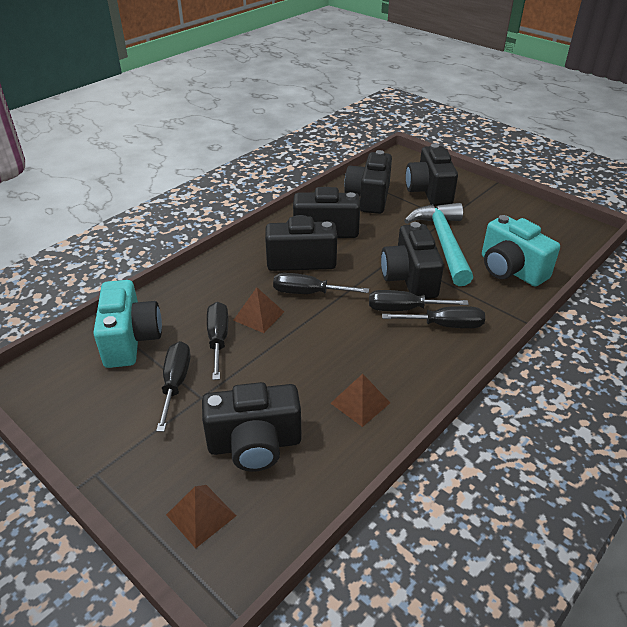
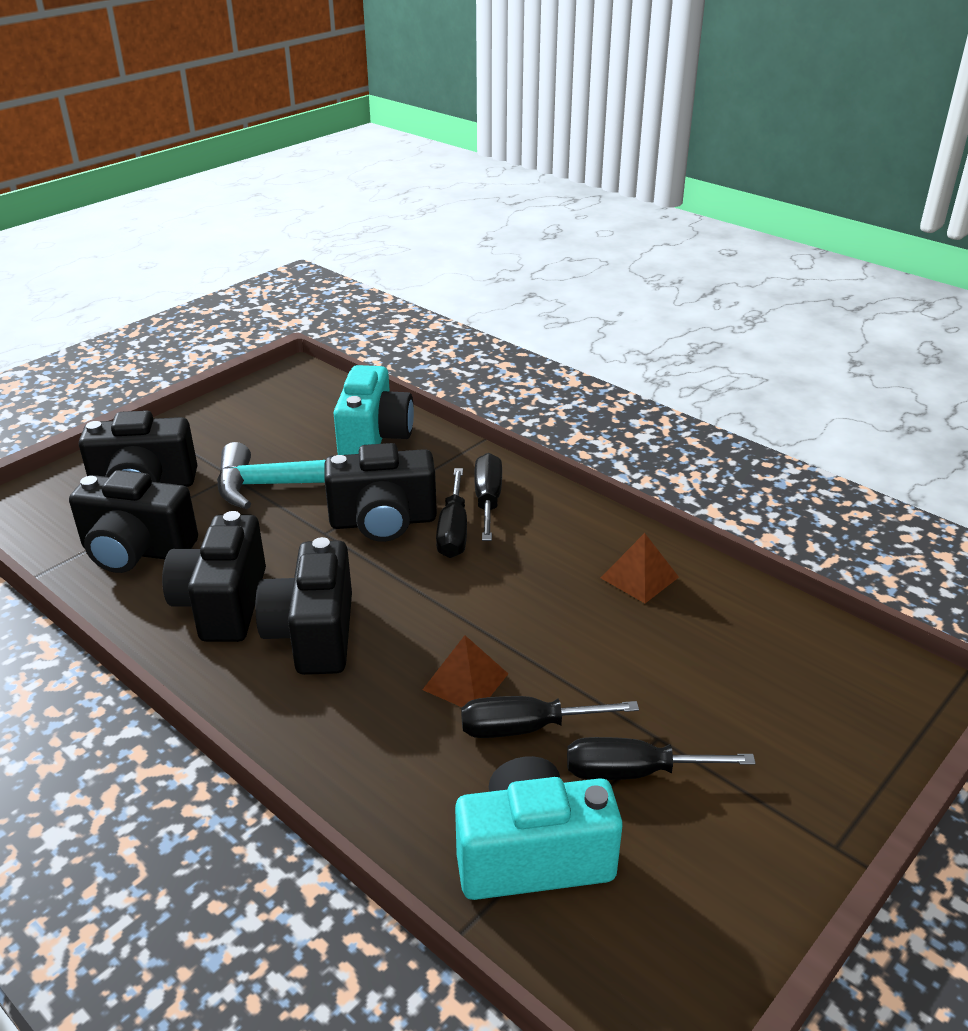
camera: 90 degrees left, 5 degrees down
(201, 515) = (857, 715): brown pyramid -> none
(255, 444) = (732, 672): black camera -> none
(308, 293) = (408, 625): black screwdriver -> none
(510, 270) = (374, 438): turquoise camera -> turquoise camera turned 45 degrees counterclockwise

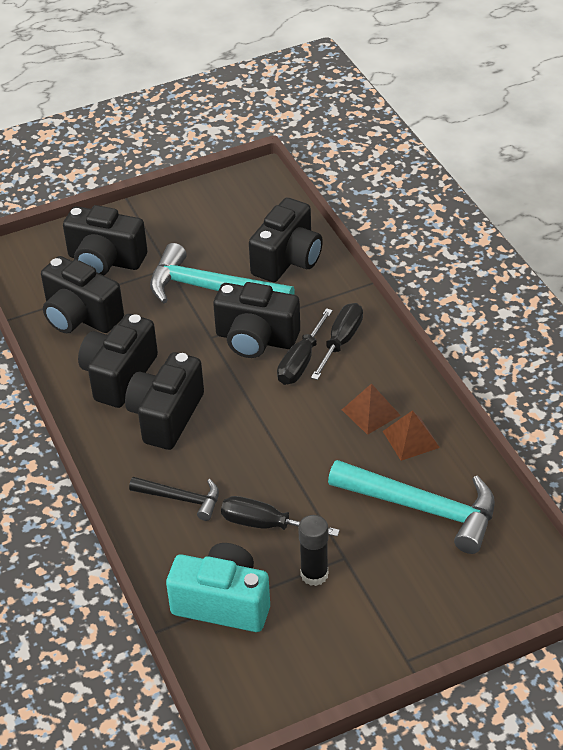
camera: 25 degrees right, 10 degrees up
(374, 438) = (287, 259): turquoise camera -> black camera
(390, 730) = (181, 499): none -> black hammer
(465, 681) = (245, 480): brown pyramid -> brown pyramid (370, 412)
(634, 772) = (314, 574): black screwdriver -> black glue stick
(711, 648) = (423, 508): none -> turquoise hammer

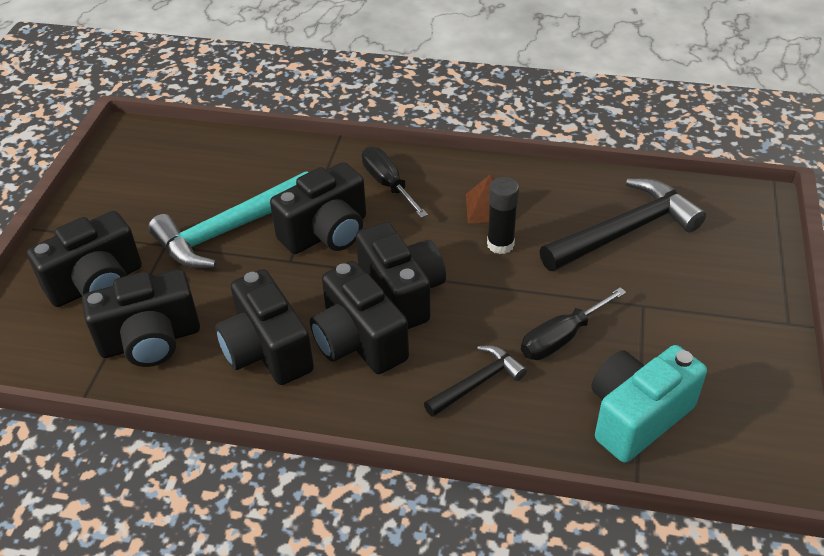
camera: 55 degrees left, 0 degrees up
(287, 259) = (253, 167): black camera -> black camera (402, 293)
(301, 362) = (385, 219): black screwdriver -> none
(314, 574) = (648, 334): black glue stick -> black glue stick (500, 244)
(410, 439) = (541, 200): brown pyramid -> none
(423, 508) = (624, 231): turquoise hammer -> black hammer

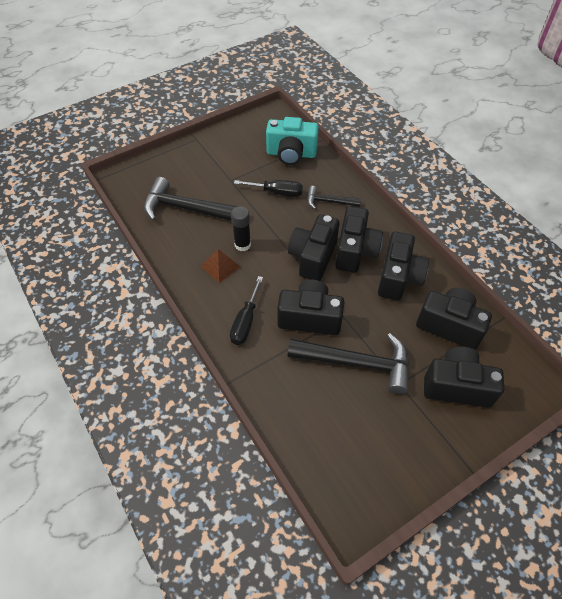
camera: 135 degrees left, 10 degrees up
(230, 230) = (357, 363): turquoise hammer -> black hammer

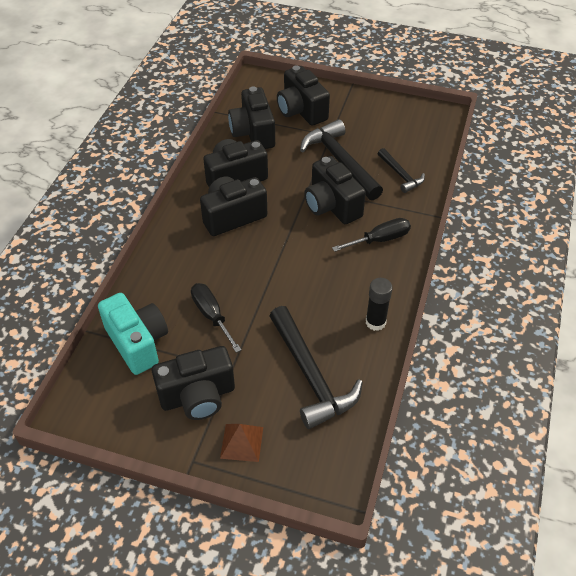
camera: 130 degrees left, 5 degrees down
(220, 266) = (348, 294): brown pyramid -> brown pyramid (241, 442)
(242, 245) = (307, 296): black glue stick -> black glue stick (375, 322)
(313, 257) = (269, 239): black camera -> black camera (198, 396)
(329, 202) = (186, 267): black hammer -> black hammer (401, 175)

